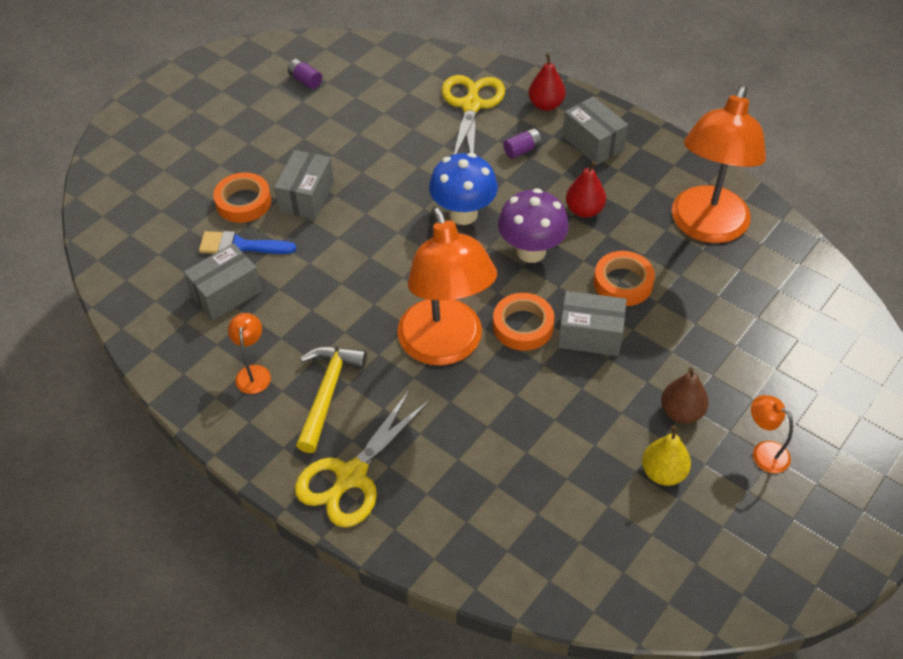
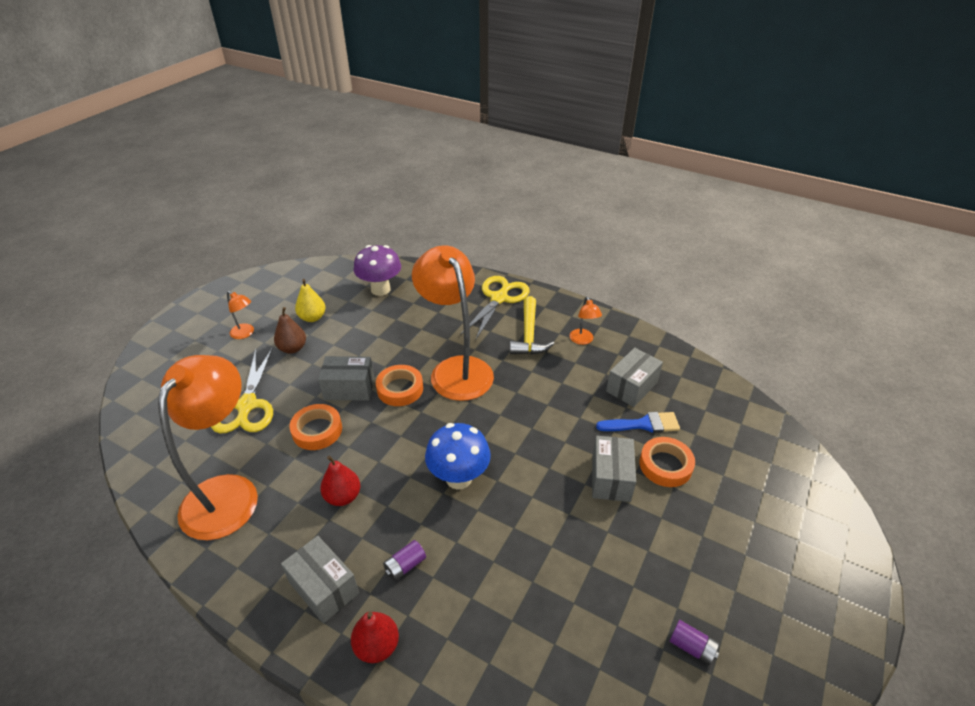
camera: 170 degrees right, 10 degrees down
(471, 106) = (471, 630): yellow scissors -> yellow scissors (247, 405)
(531, 251) = (394, 449): purple mushroom -> purple mushroom (380, 289)

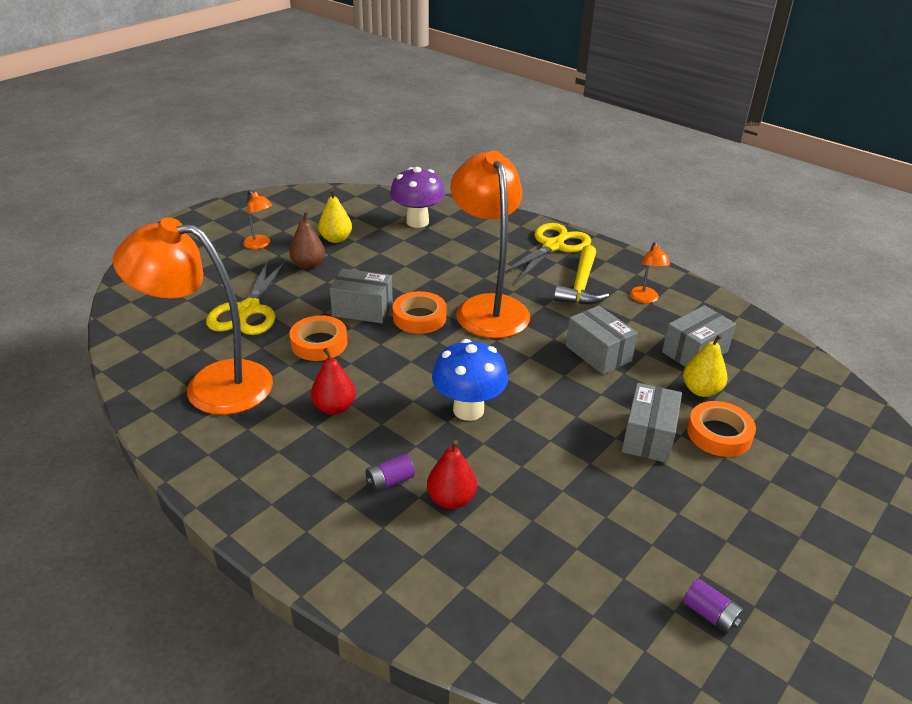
camera: 10 degrees right, 5 degrees down
(228, 492) = (212, 385): orange lamp -> orange lamp turned 105 degrees counterclockwise
(324, 587) = (296, 487): grey box -> grey box (598, 353)
(377, 646) = (343, 549): red pear -> red pear (451, 499)
(643, 424) = (701, 390): blue brush -> yellow pear

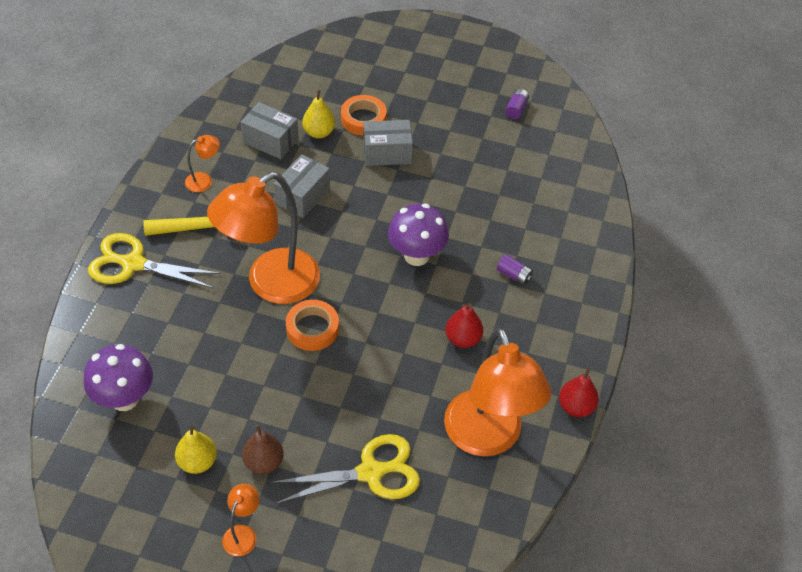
camera: 115 degrees left, 15 degrees up
(319, 343) = (390, 388): orange tape -> none
(362, 309) = (321, 377): grey box -> none
(451, 499) = (508, 238): red pear -> red pear (576, 407)
(468, 410) = (416, 256): blue mushroom -> purple mushroom

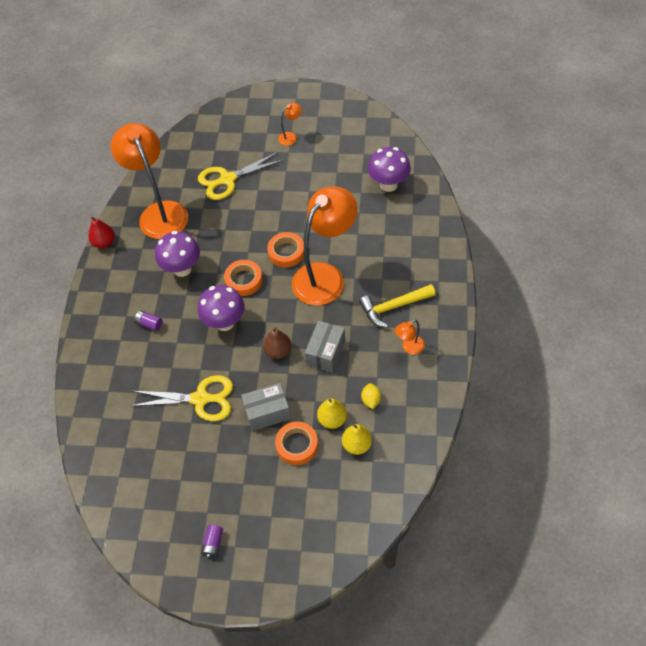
camera: 175 degrees right, 5 degrees up
(133, 264) = (428, 268): yellow scissors -> yellow scissors (200, 399)
(197, 462) = (329, 163): yellow pear -> yellow pear (357, 445)
(242, 534) = (291, 137): orange lamp -> orange lamp turned 135 degrees counterclockwise
(264, 462) = (291, 171): brown pear -> brown pear (278, 351)
(270, 141) = (371, 400): grey box -> yellow lemon
(381, 303) = (244, 280): none -> orange tape
(463, 339) = (182, 269): red pear -> purple mushroom
(516, 109) = (157, 494): purple battery -> purple battery (213, 543)

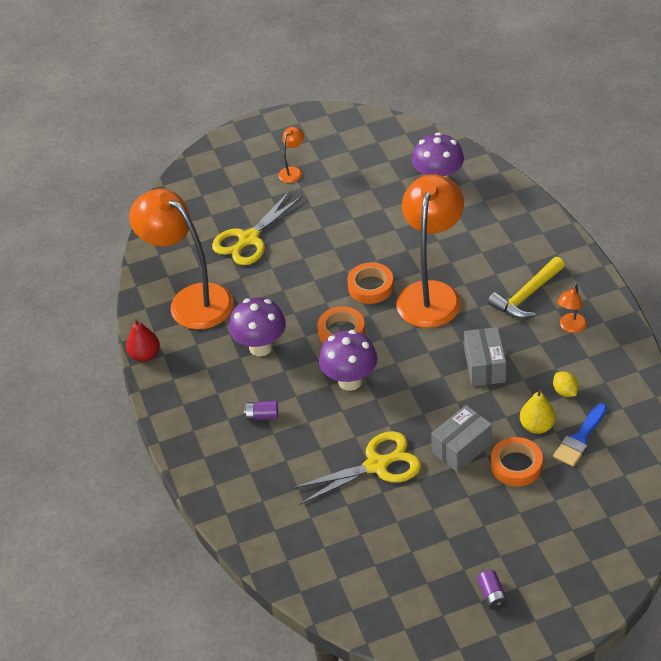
camera: 25 degrees left, 10 degrees down
(278, 351) = (431, 385): brown pear -> none
(357, 445) = (580, 439): yellow pear -> blue brush

